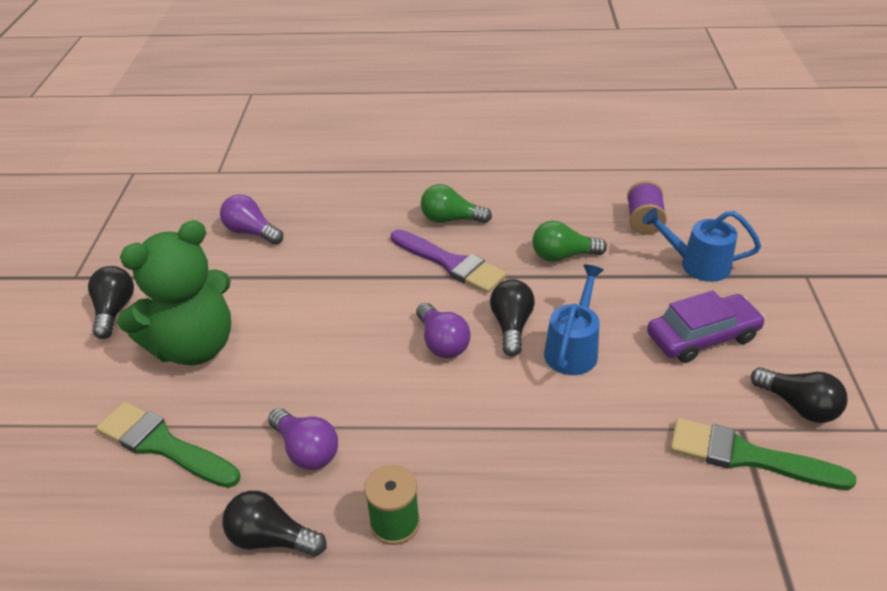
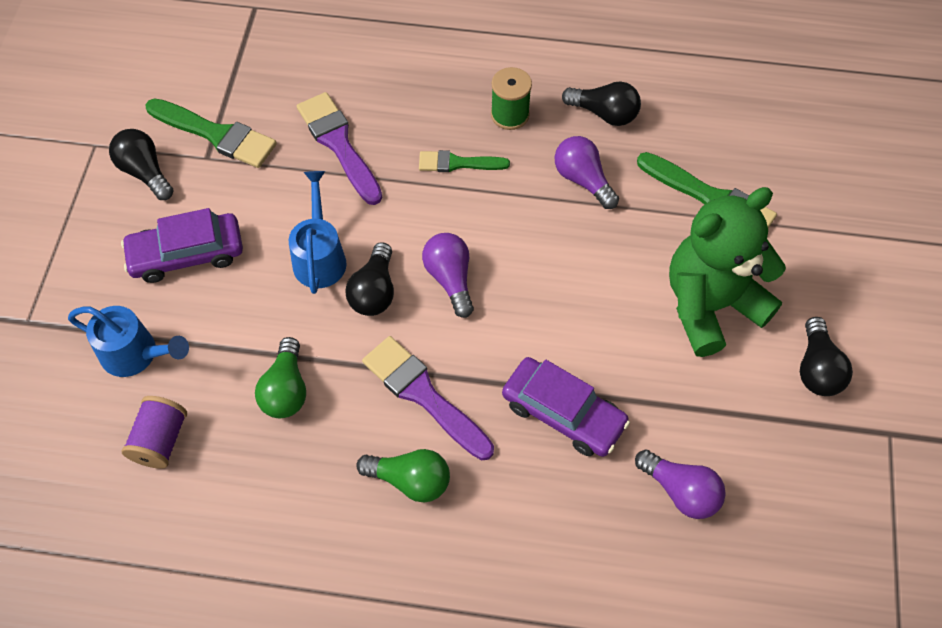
camera: 175 degrees left, 20 degrees up
(336, 264) = (563, 413): none -> purple car
(452, 454) = (458, 163): none -> green brush
(562, 256) = (286, 390): green light bulb -> green light bulb turned 90 degrees clockwise
(573, 348) = (320, 256): blue watering can -> blue watering can turned 150 degrees clockwise
(597, 461) = (339, 144): none -> purple brush

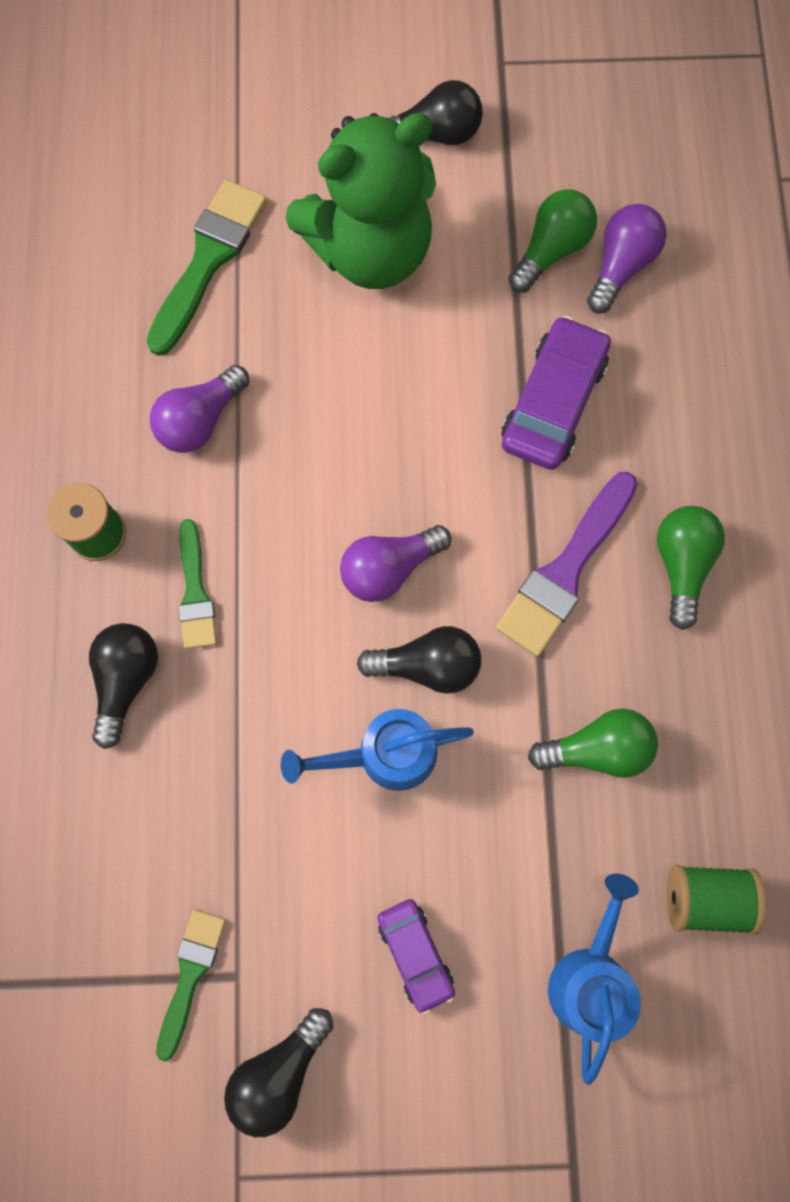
camera: 100 degrees left, 15 degrees up
(160, 440) = (705, 898): purple spool -> green spool
(187, 254) = (415, 953): purple car -> purple car, size x0.60
(216, 135) = (190, 975): green brush -> green brush, size x0.62
(339, 144) = (184, 773): purple brush -> none
(604, 113) = (80, 405): black light bulb -> black light bulb (126, 680)
(700, 438) = (551, 250): none -> green light bulb
(710, 305) = (370, 250): green teddy bear -> green teddy bear turned 75 degrees counterclockwise

